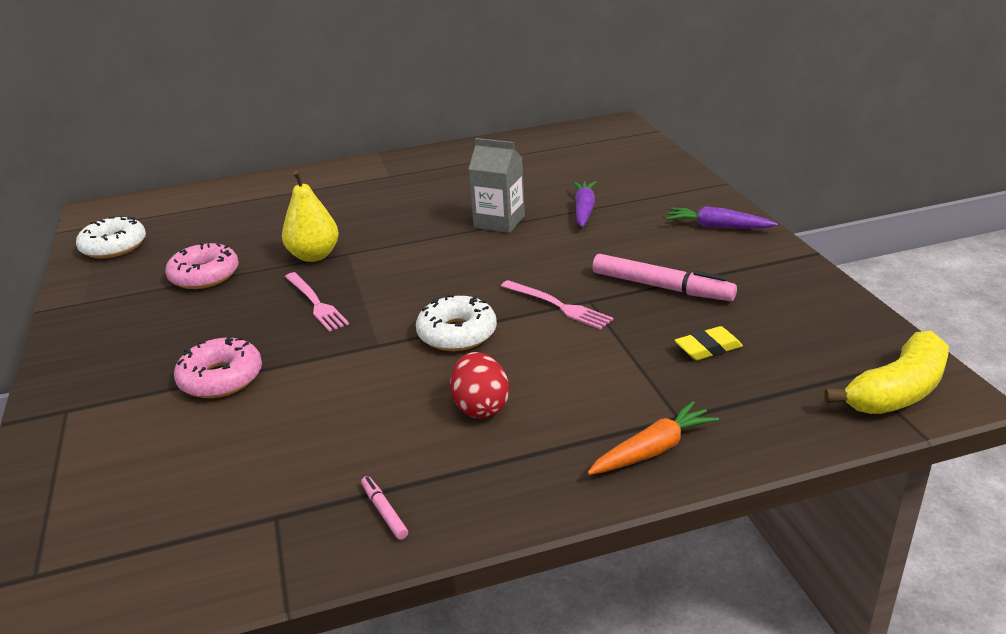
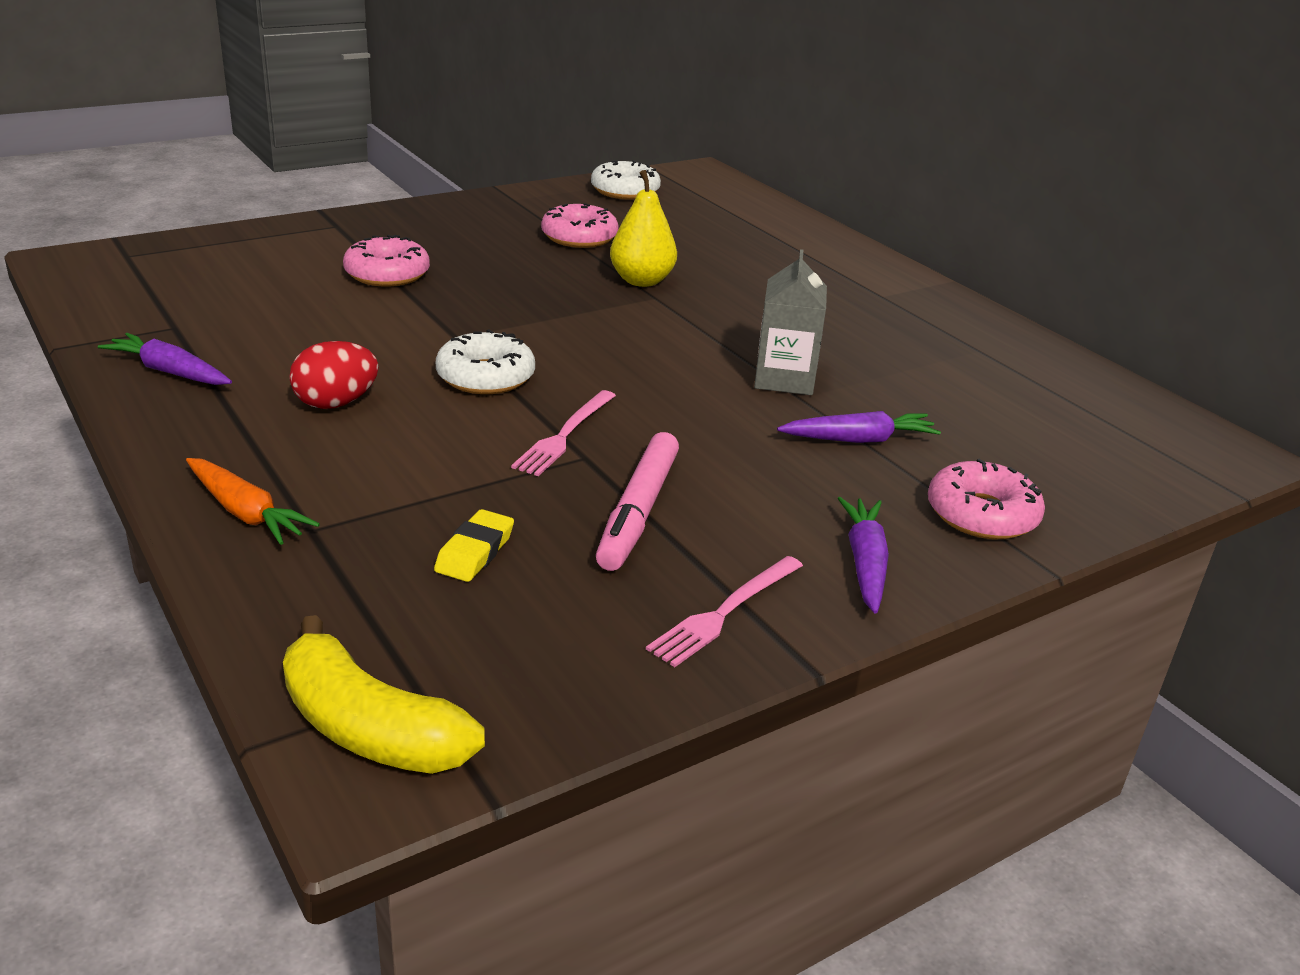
camera: 70 degrees right, 0 degrees up
(315, 303) = (536, 295): pink fork -> pink fork (724, 612)
(384, 511) = (169, 372): pink marker -> purple carrot
(670, 190) = (982, 514): none -> pink donut
(708, 348) = (474, 552): yellow eraser -> yellow eraser turned 60 degrees clockwise

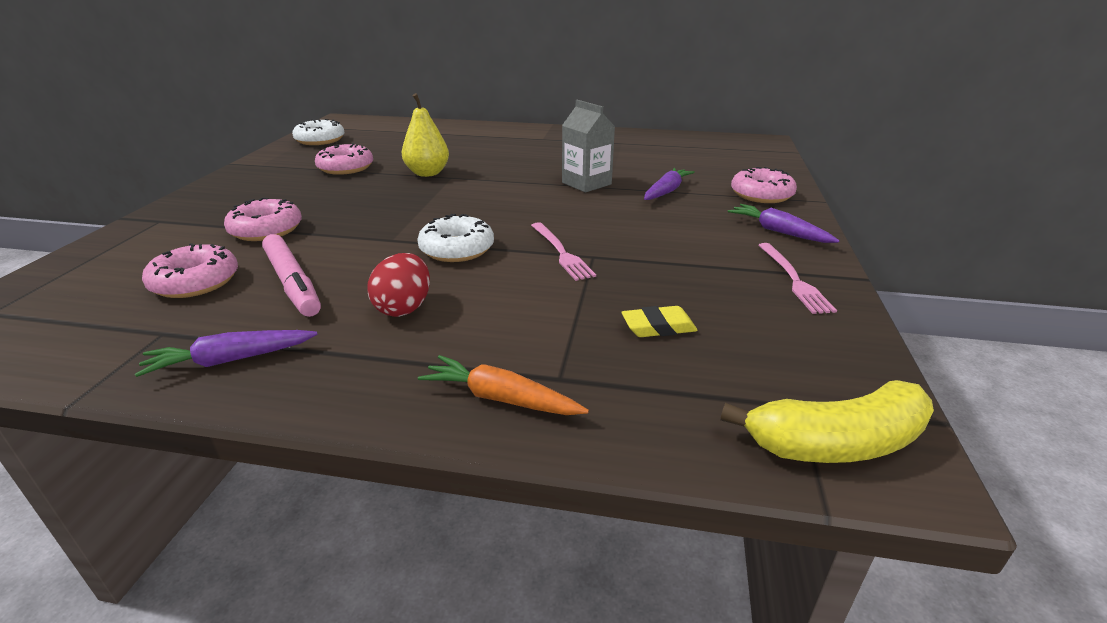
camera: 45 degrees left, 0 degrees up
(246, 512) = (500, 398): orange carrot -> orange carrot turned 150 degrees counterclockwise
(259, 296) = (195, 282): none -> pink donut
(474, 552) = (658, 327): yellow eraser -> yellow eraser turned 75 degrees counterclockwise
(638, 512) = (670, 264): pink marker -> pink marker (292, 283)

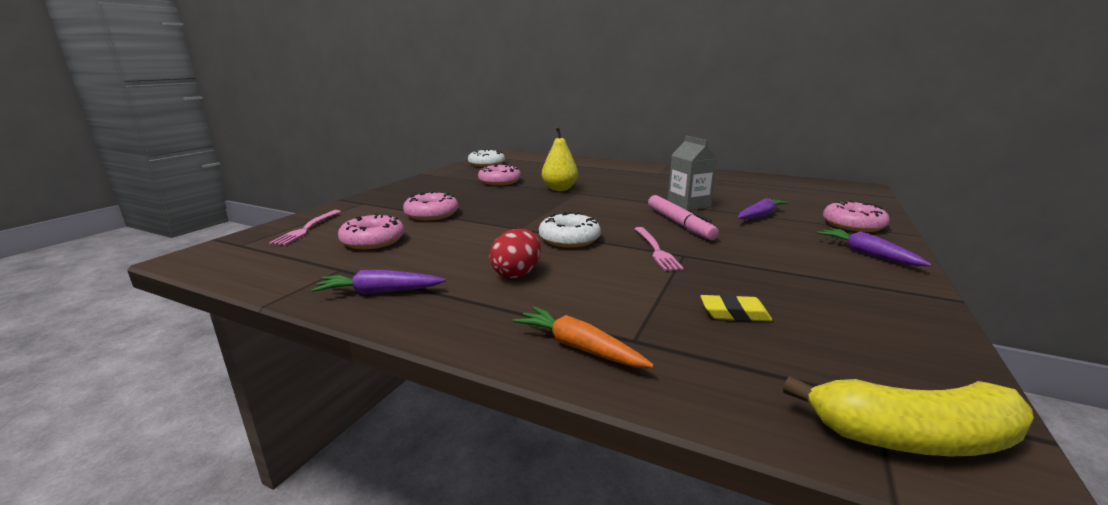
camera: 15 degrees right, 10 degrees down
(292, 283) = (439, 248): pink marker -> pink marker (679, 224)
(793, 279) = (879, 292): pink fork -> pink fork (307, 228)

